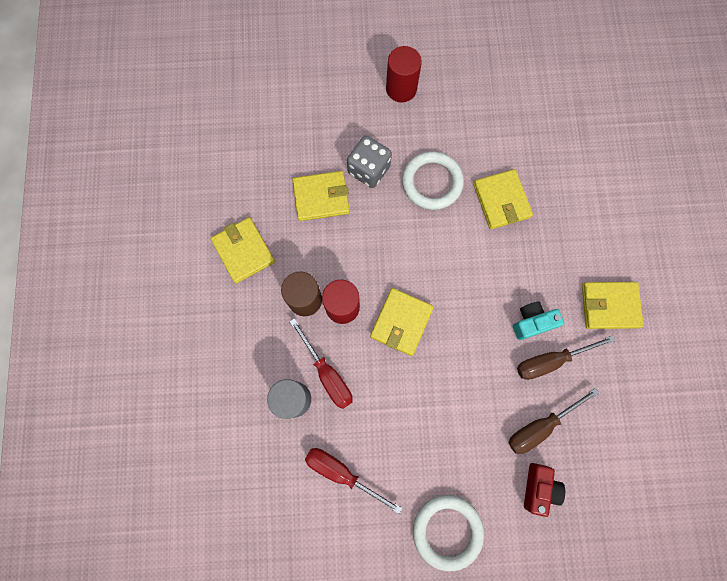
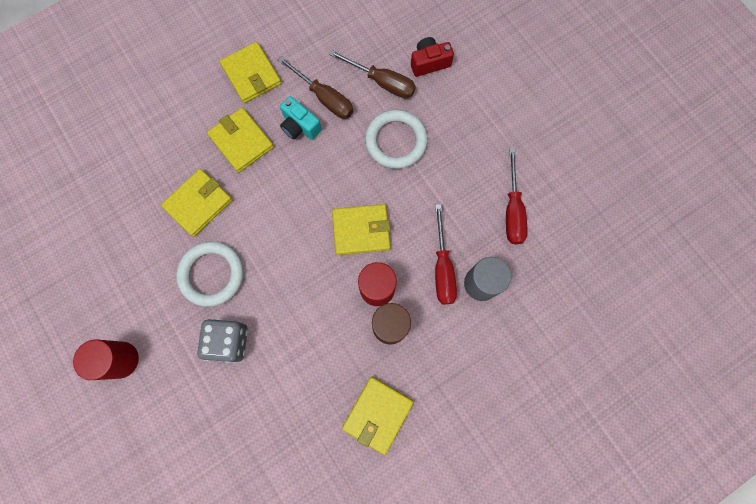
camera: 120 degrees left, 0 degrees up
(321, 197) = (282, 371): yellow wallet -> yellow wallet (241, 141)
(327, 373) = (442, 268): red screwdriver -> red screwdriver turned 150 degrees clockwise
(447, 531) = (502, 111): white ring -> white ring (396, 141)

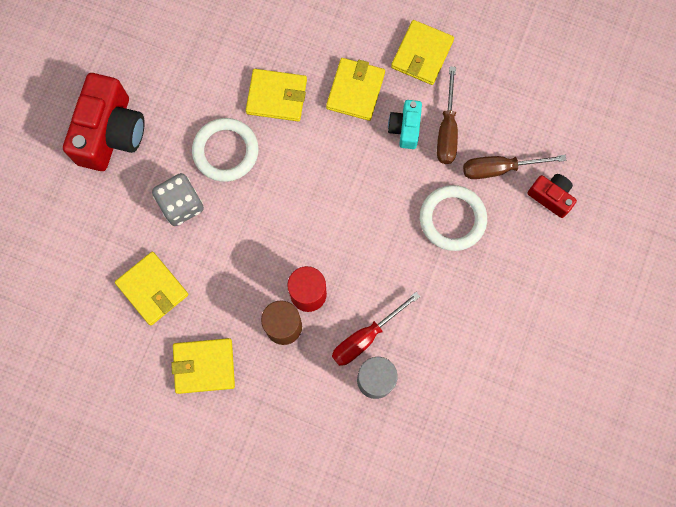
camera: 55 degrees right, 0 degrees up
(121, 360) = (111, 133): red cylinder -> red camera
(361, 230) = (349, 245): yellow wallet -> yellow wallet (152, 289)
(382, 82) = (499, 168): brown screwdriver -> brown screwdriver turned 90 degrees clockwise
(512, 210) = (463, 364): red screwdriver -> none

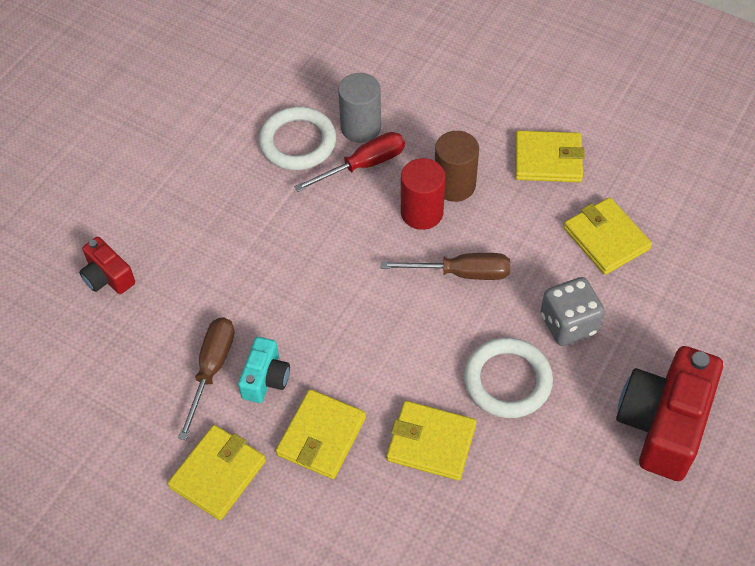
camera: 170 degrees left, 20 degrees down
(452, 219) = (234, 268): white ring -> white ring (298, 142)
(499, 168) = (159, 316): brown screwdriver -> brown screwdriver (461, 273)

